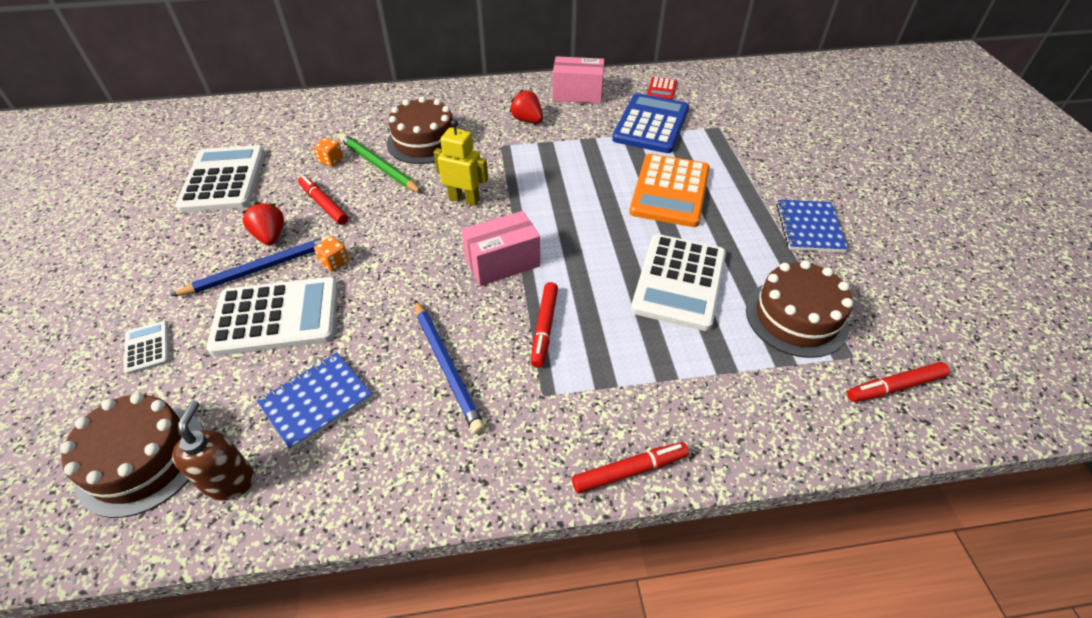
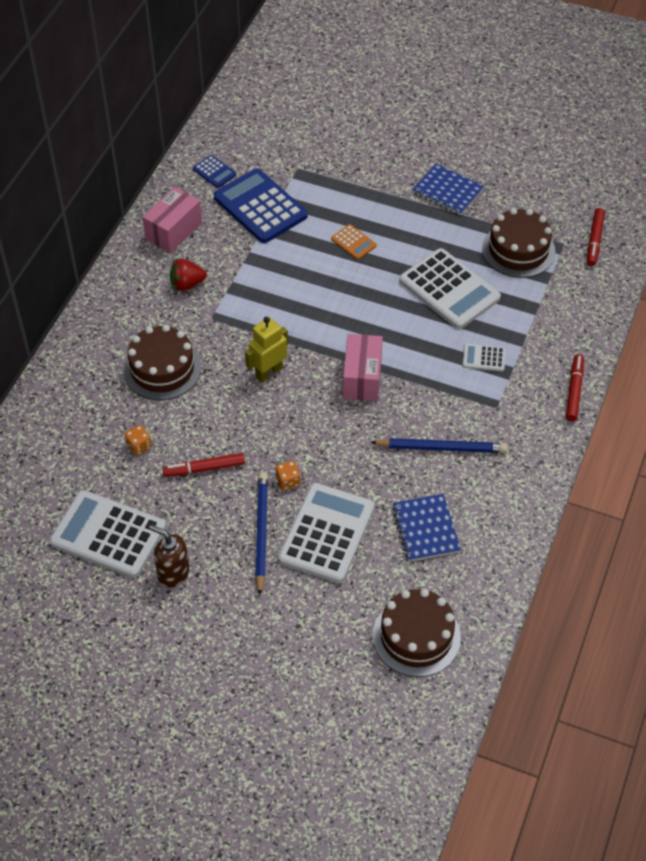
camera: 60 degrees left, 5 degrees up
(147, 347) = (306, 622): white calculator -> white calculator (484, 358)
(230, 481) = (463, 590): brown soap dispenser -> brown soap dispenser (173, 573)
(270, 236) = (222, 516): red strawberry -> none
(379, 166) = (176, 413): green pencil -> none
(544, 328) = (442, 381): red marker -> none
(661, 89) = (214, 172): red calculator -> blue calculator
(670, 191) = (353, 242): orange calculator -> orange calculator, size x0.46

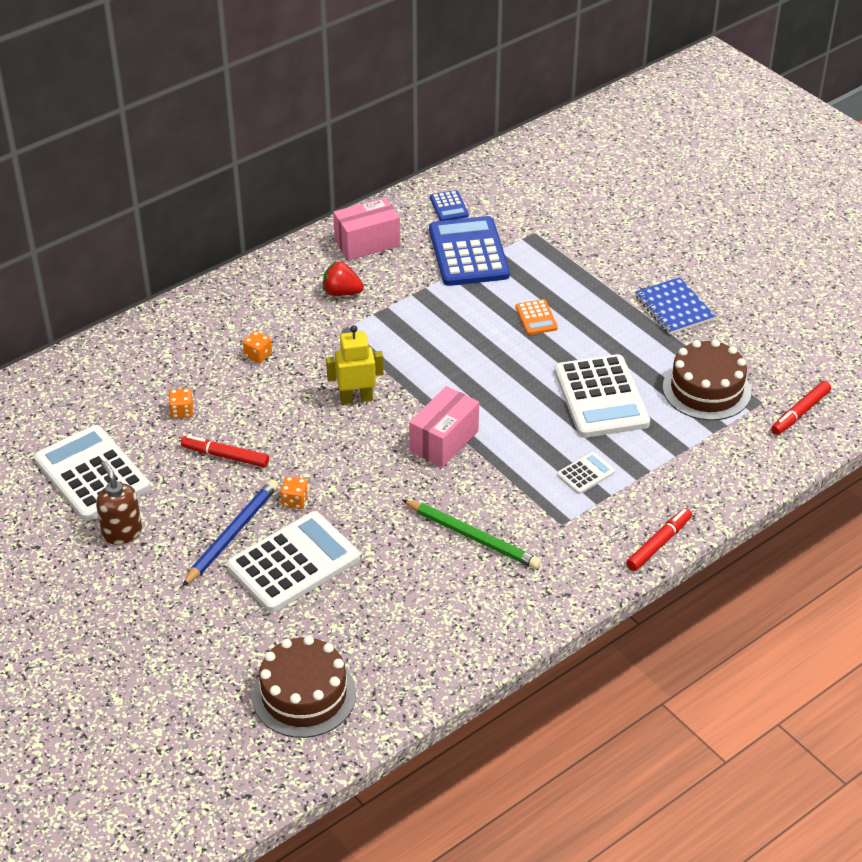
camera: 30 degrees right, 10 degrees down
(162, 369) = (258, 355): brown cake -> orange dice
(426, 529) = (395, 603): blue notebook -> none
(441, 448) = (472, 537): blue pencil -> green pencil
(484, 358) = (585, 474): white calculator -> white calculator turned 105 degrees clockwise

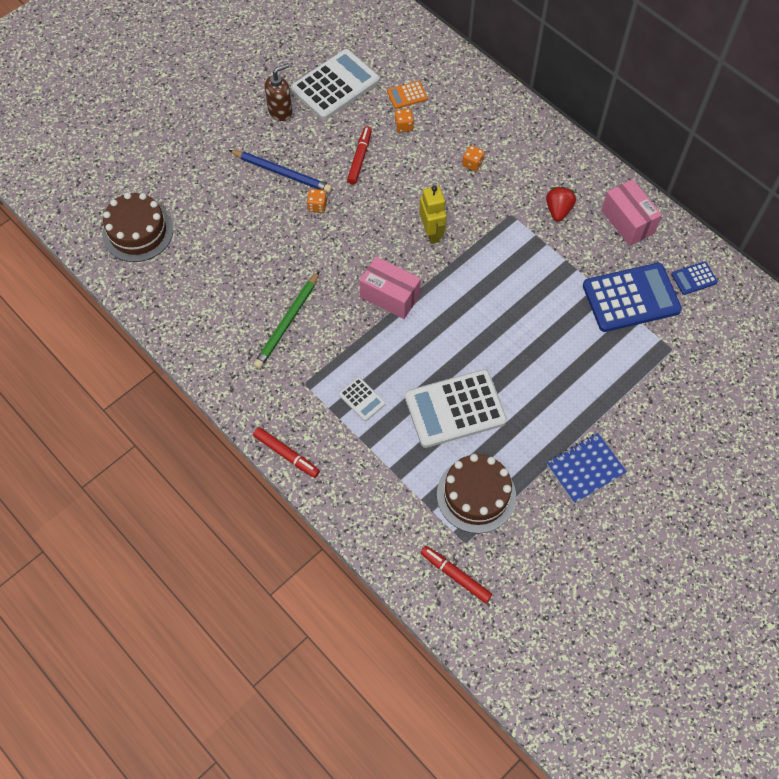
camera: 85 degrees right, 20 degrees up
(294, 563) = (256, 212): white calculator -> none
(536, 318) = (551, 355): orange calculator -> orange calculator (407, 95)

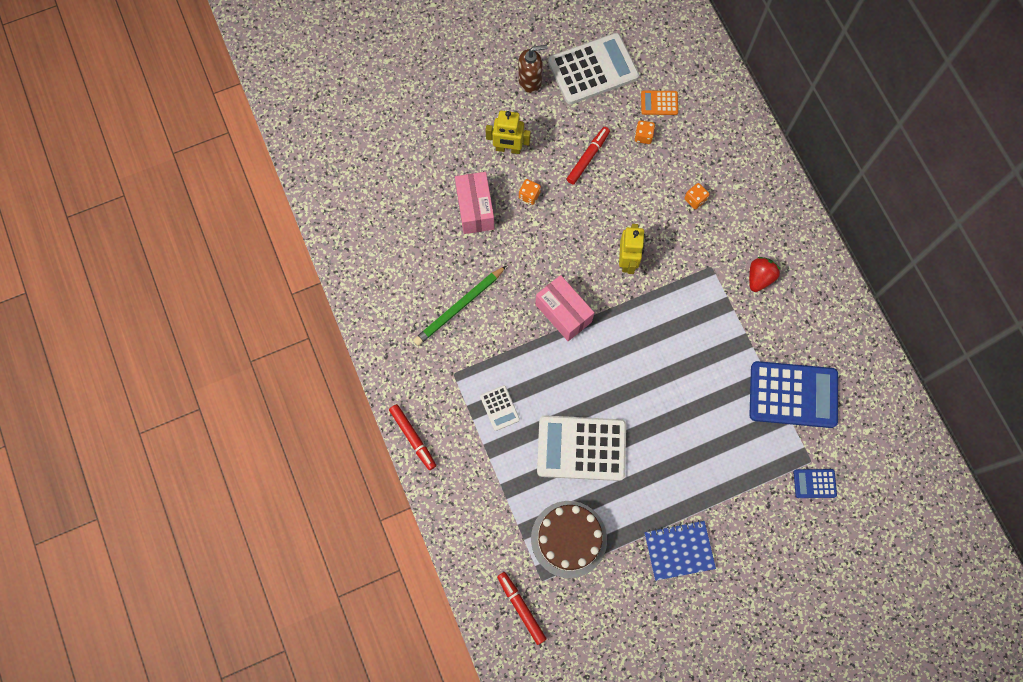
camera: 20 degrees right, 10 degrees up
(138, 232) = (354, 167): brown cake -> none
(282, 173) = (508, 149): blue pencil -> yellow robot
(627, 221) = (823, 313): pink box -> pink box (475, 209)
(694, 278) = (863, 395): blue calculator -> blue calculator (814, 483)

